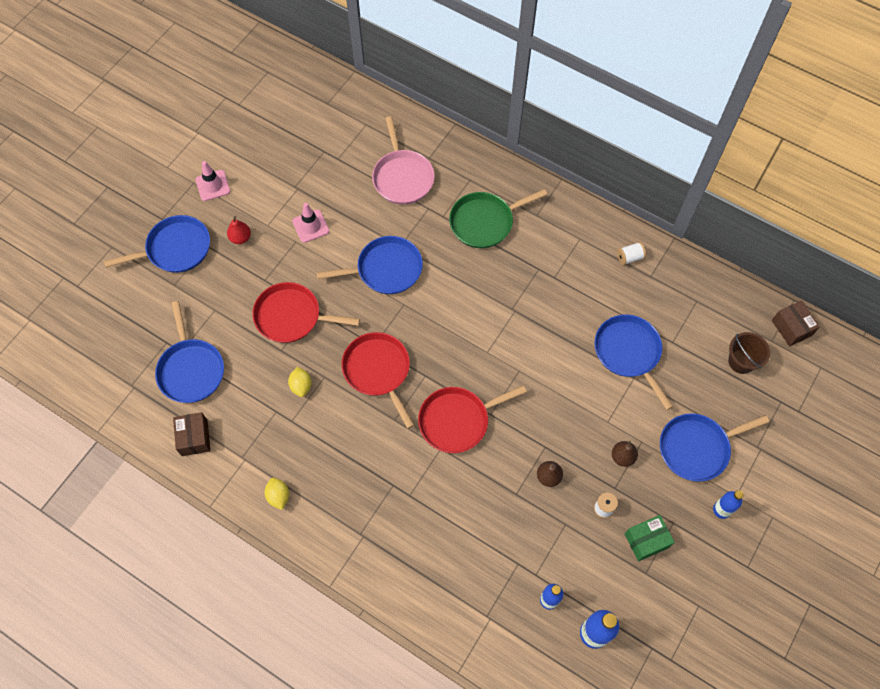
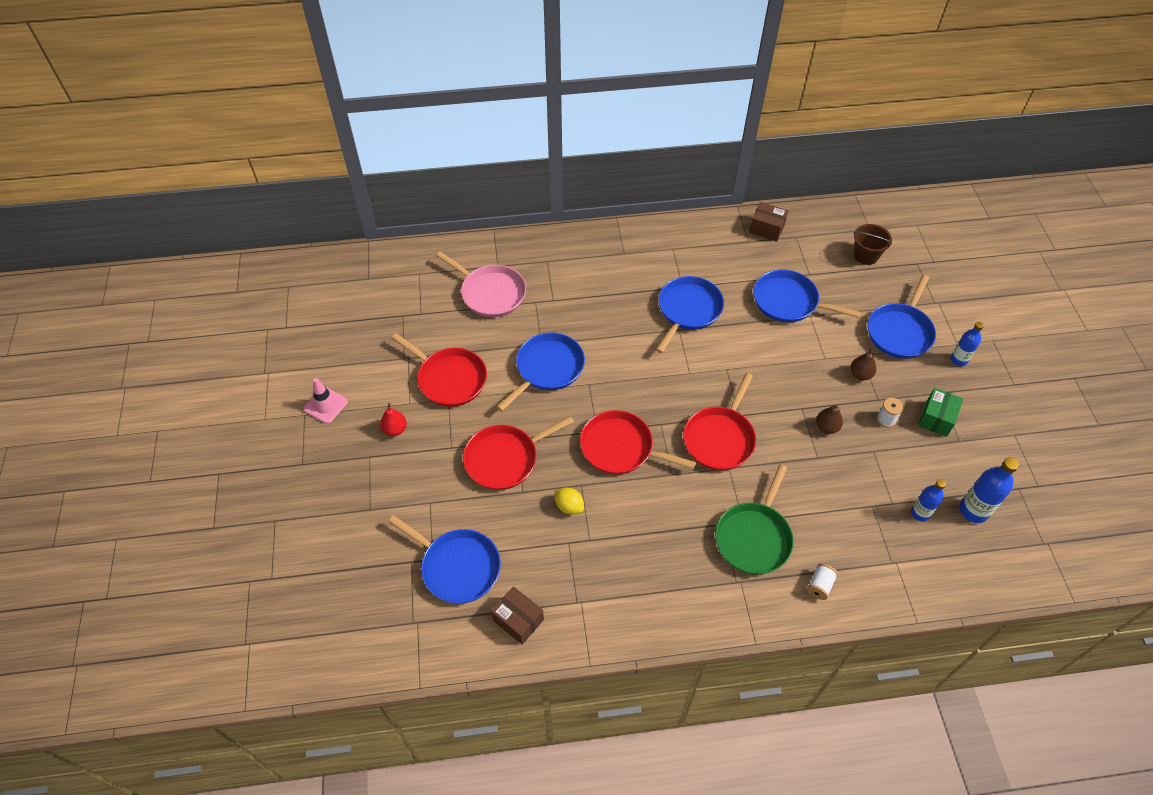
camera: 40 degrees left, 10 degrees down
(175, 249) = (341, 479): blue pan -> blue pan (688, 310)
(278, 496) = (640, 608): yellow lemon -> none
(310, 226) = (449, 379): pink traffic cone -> red pan
(484, 222) = (590, 283): green pan -> green pan (754, 537)
(629, 257) = (721, 238): white spool -> white spool (819, 585)
(791, 328) = (872, 213): brown box -> brown box (766, 229)

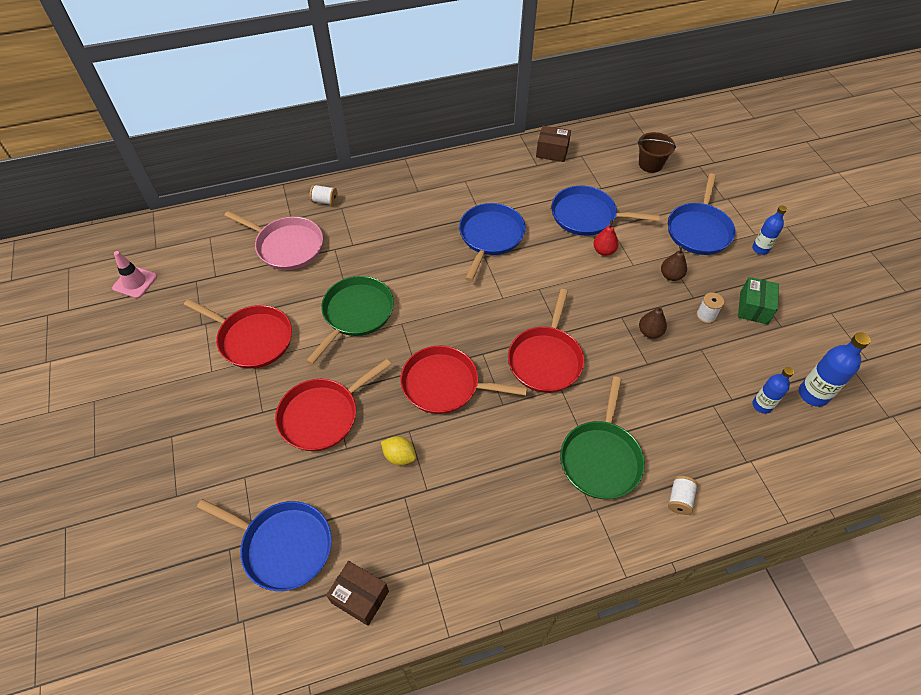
camera: 10 degrees left, 0 degrees up
(326, 405) = (118, 387): pink traffic cone -> pink traffic cone (135, 282)
(395, 429) = (198, 401): red pear -> red pear (604, 251)
(532, 252) = (325, 201): none -> white spool
(547, 368) = (356, 313): blue pan -> green pan

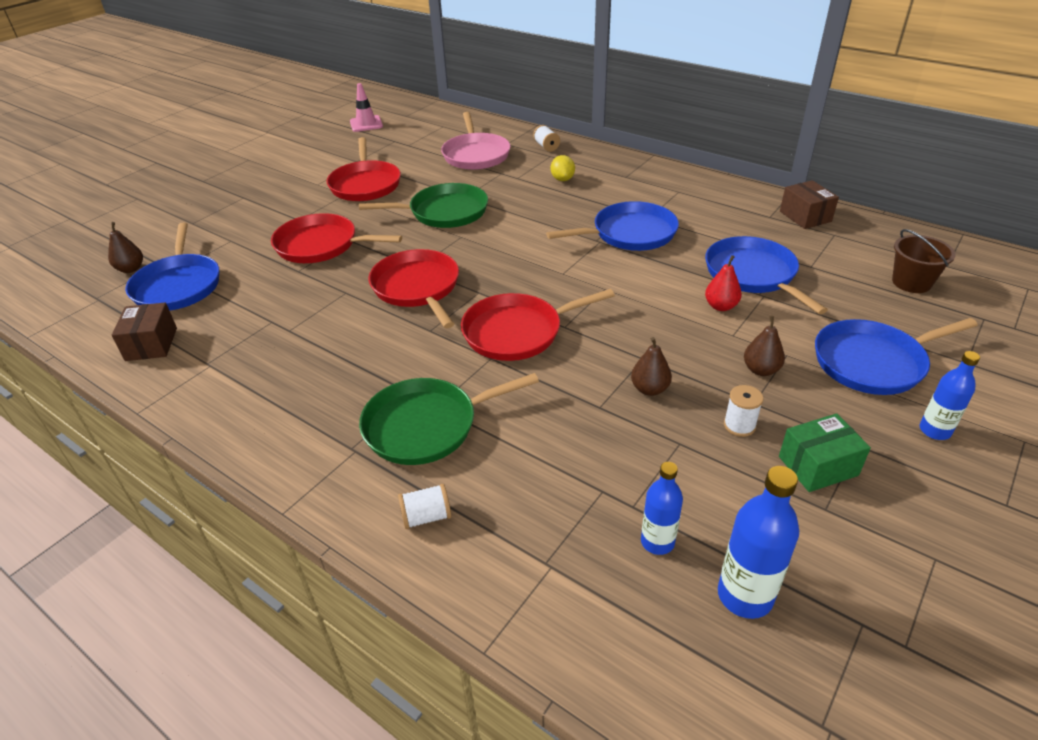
camera: 55 degrees right, 15 degrees down
(213, 576) = (131, 269): none -> brown pear
(399, 456) = (313, 300): yellow lemon -> yellow lemon (562, 179)

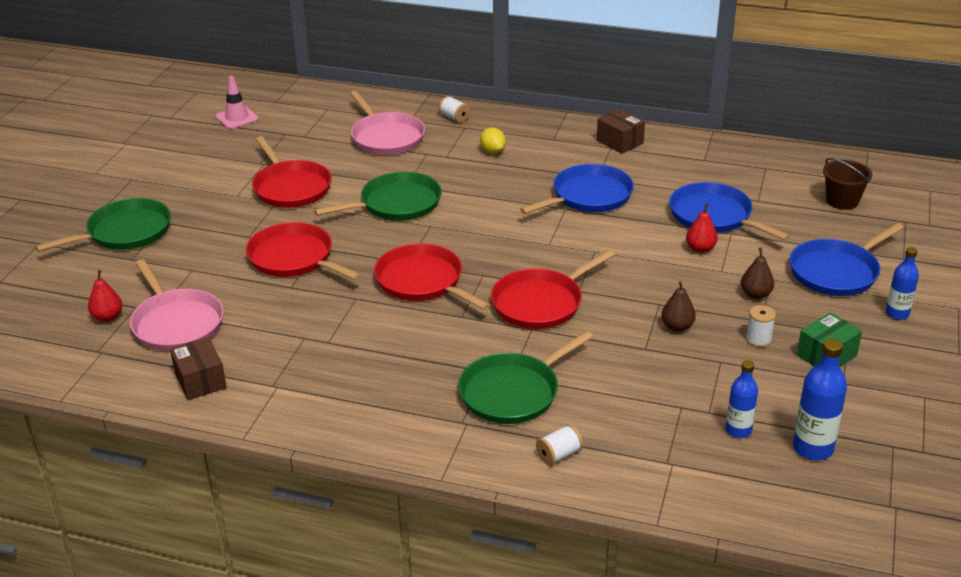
camera: 20 degrees left, 5 degrees down
(131, 269) = (108, 317): brown pear -> red pear
(178, 286) = (176, 323): blue pan -> pink pan
(207, 200) = (125, 232): none -> green pan
(321, 245) = (294, 258): red pan -> red pan turned 45 degrees clockwise
(805, 216) = (734, 155): brown box -> brown box (619, 142)

